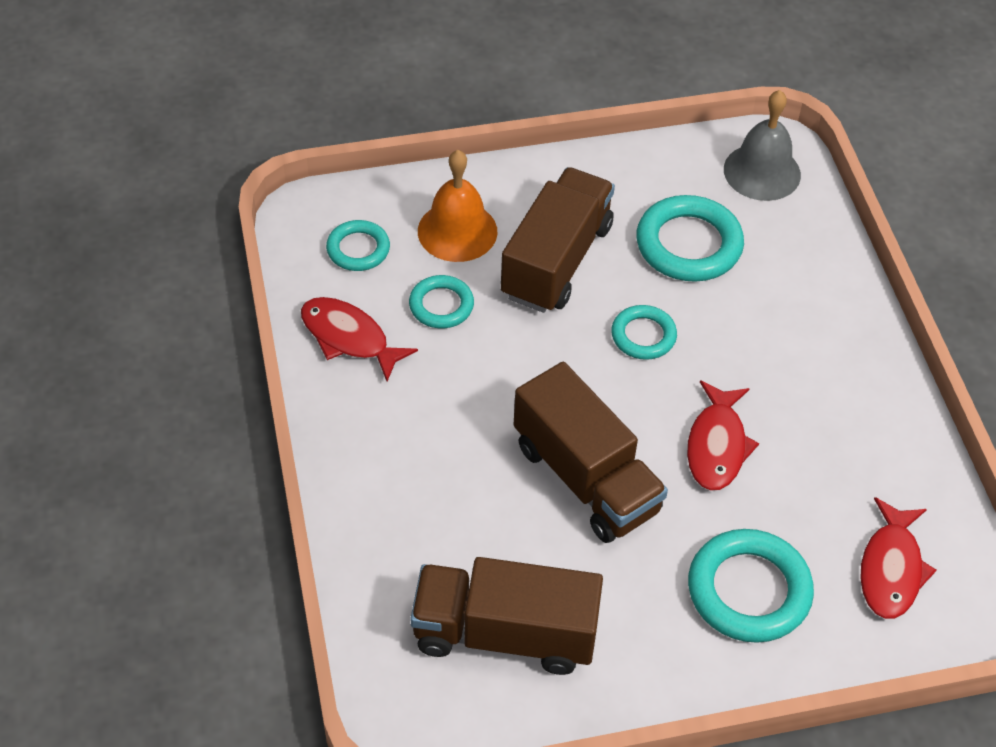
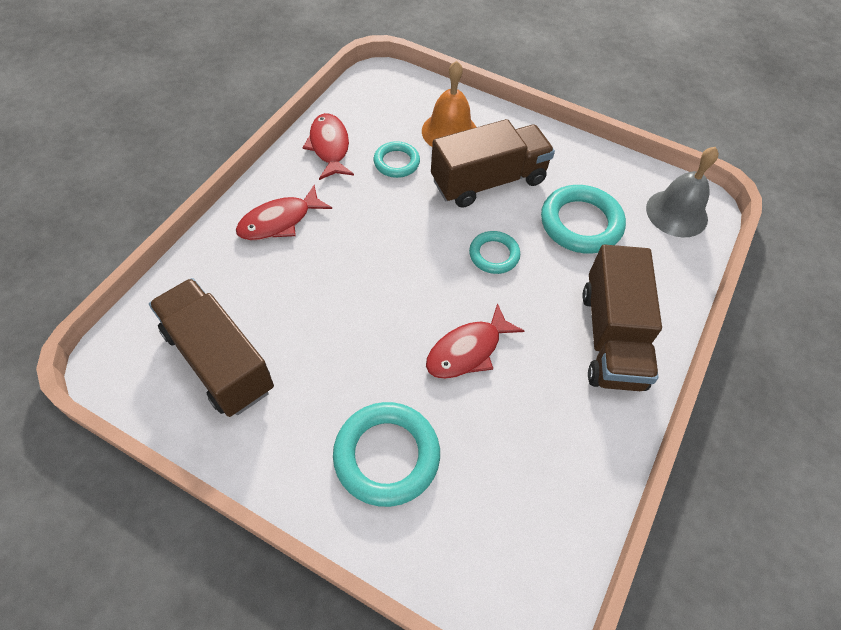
camera: 40 degrees right, 5 degrees up
(358, 249) = (386, 108): turquoise ring -> none
(586, 478) = (366, 309): brown truck -> brown truck (611, 337)
(891, 569) = (498, 524): red fish -> red fish (279, 221)

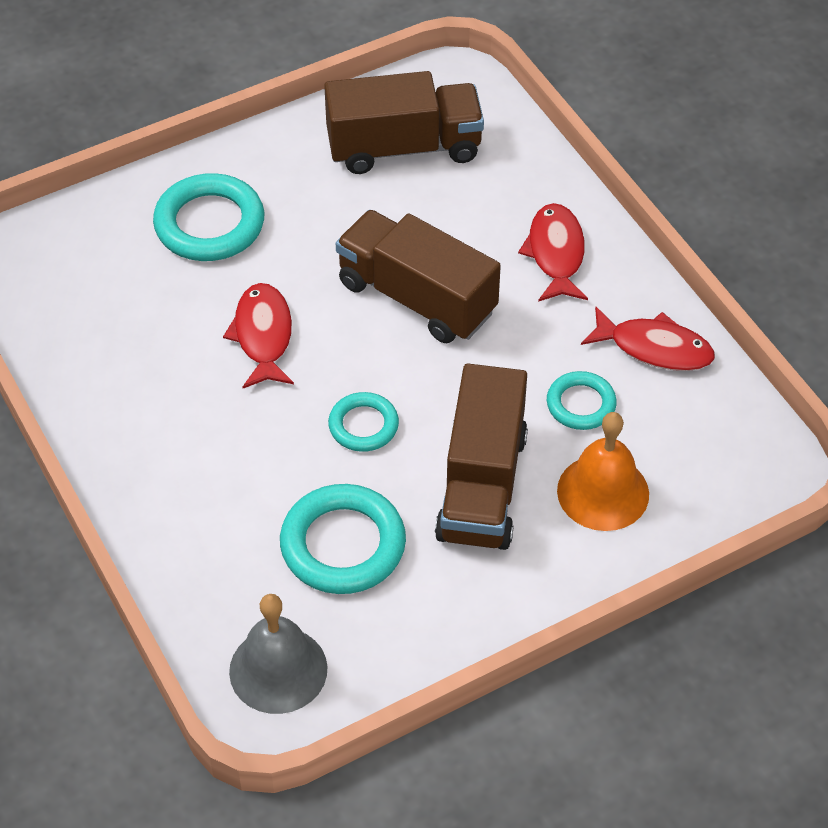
camera: 125 degrees right, 5 degrees down
(611, 337) = (174, 470): brown truck -> brown truck (416, 297)

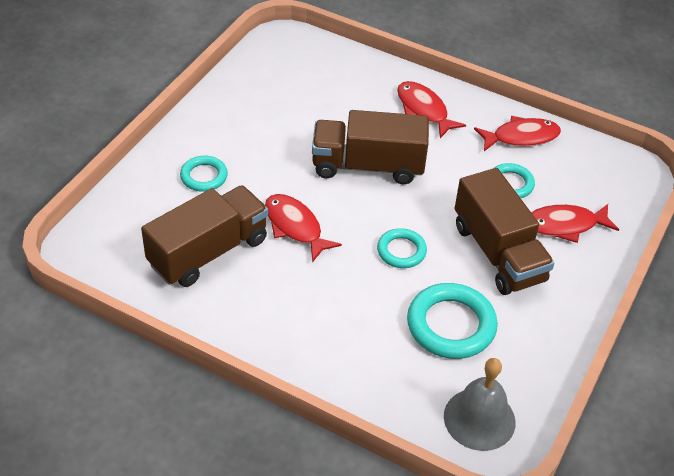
camera: 35 degrees left, 5 degrees down
(209, 224) = (204, 176): turquoise ring -> turquoise ring, size x0.59
(404, 148) = (286, 87): brown truck -> brown truck (208, 252)
(603, 492) = (565, 225): orange bell -> red fish

